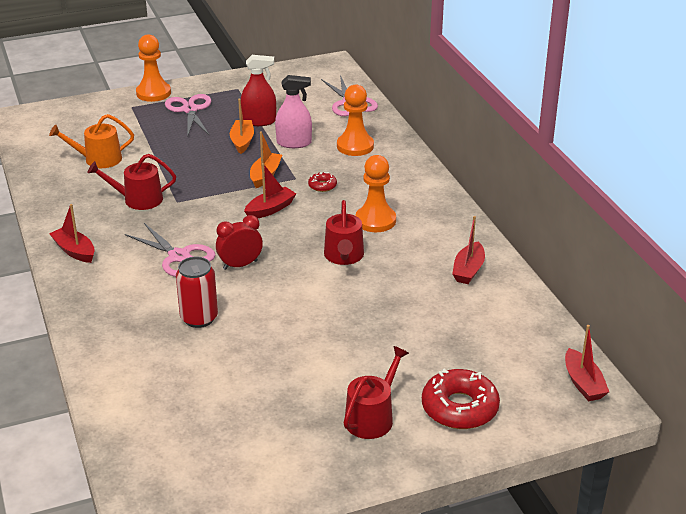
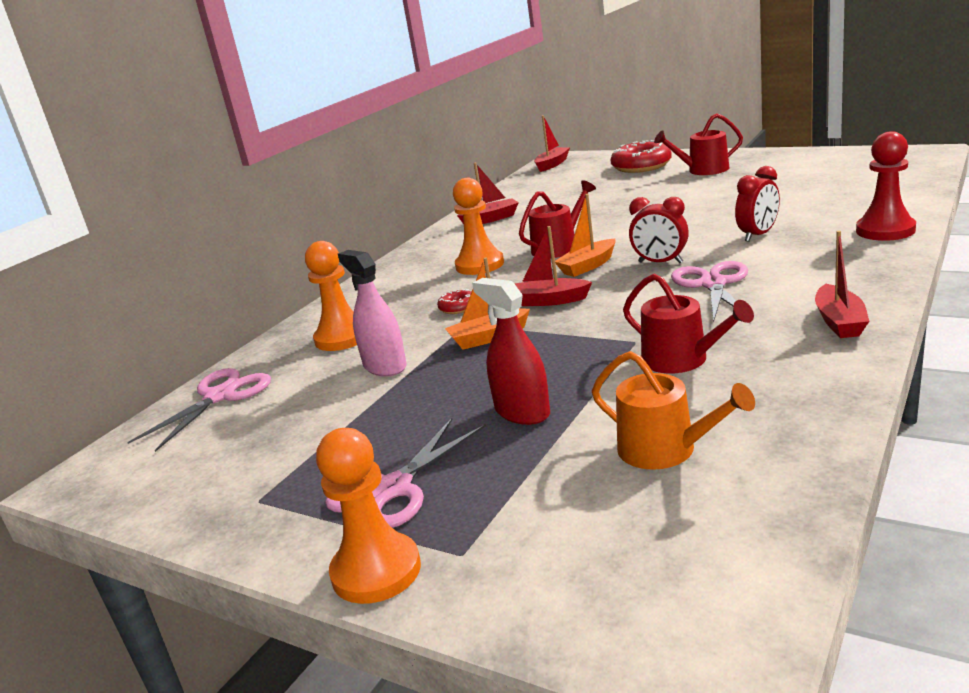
camera: 125 degrees left, 10 degrees down
(103, 353) = (885, 230): none -> red pawn
(199, 318) = (758, 235): red can -> red clock
(242, 141) = (430, 393): orange boat -> orange boat (588, 266)
(259, 121) = (355, 417): red spray bottle -> red spray bottle (522, 412)

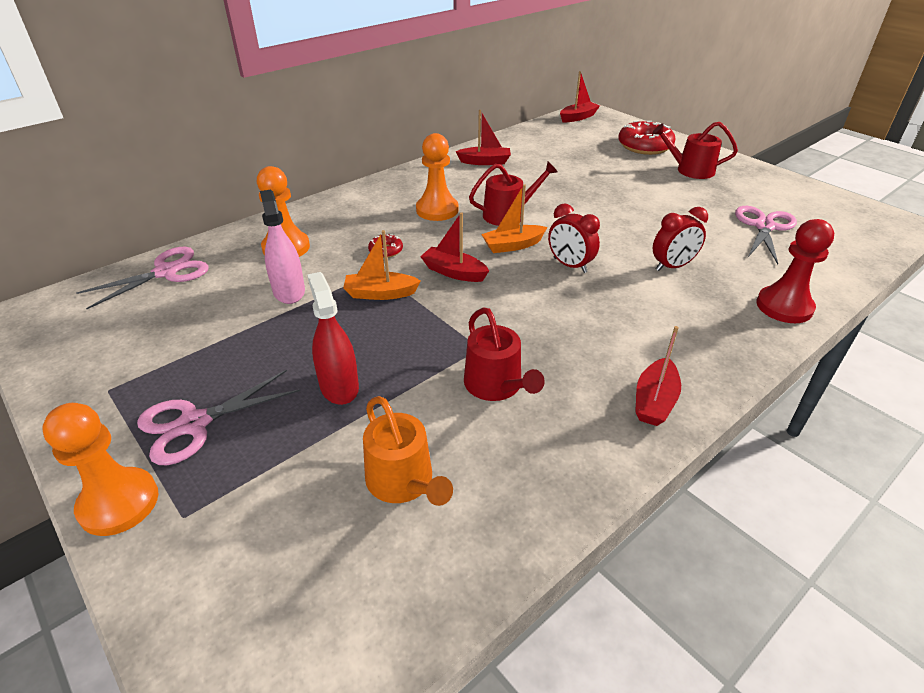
camera: 15 degrees right, 15 degrees up
(713, 284) = (590, 309): pink scissors -> pink scissors (764, 226)

